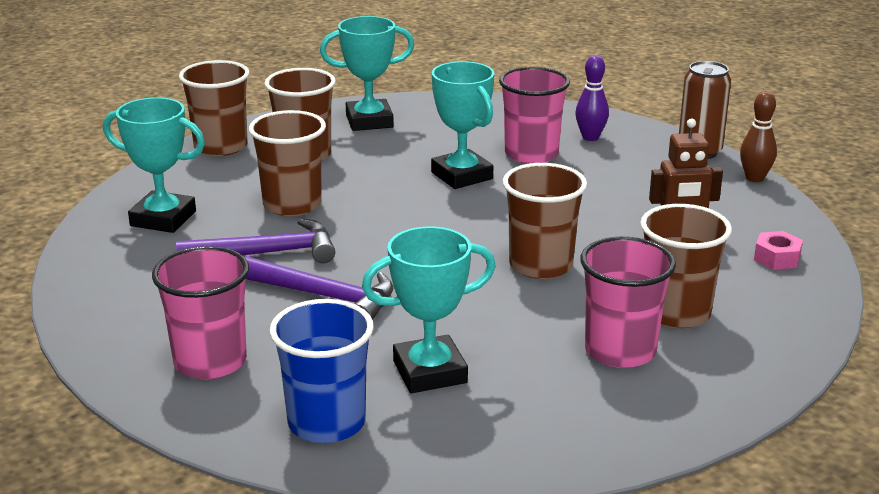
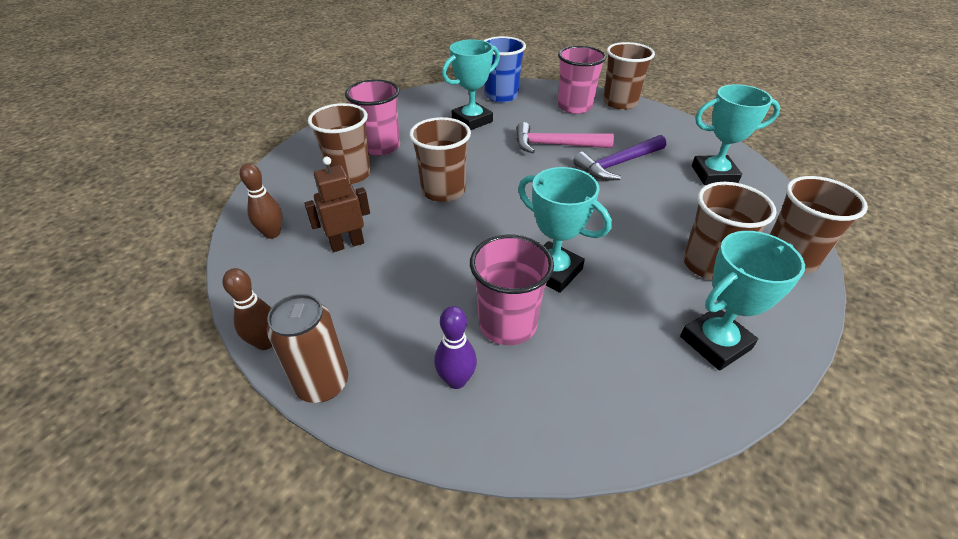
camera: 160 degrees right, 15 degrees up
(292, 205) = (650, 205): brown cup -> brown cup (620, 103)
(325, 296) = (556, 145): purple hammer -> pink hammer
(777, 258) = (272, 233): pink nut -> brown bowling pin

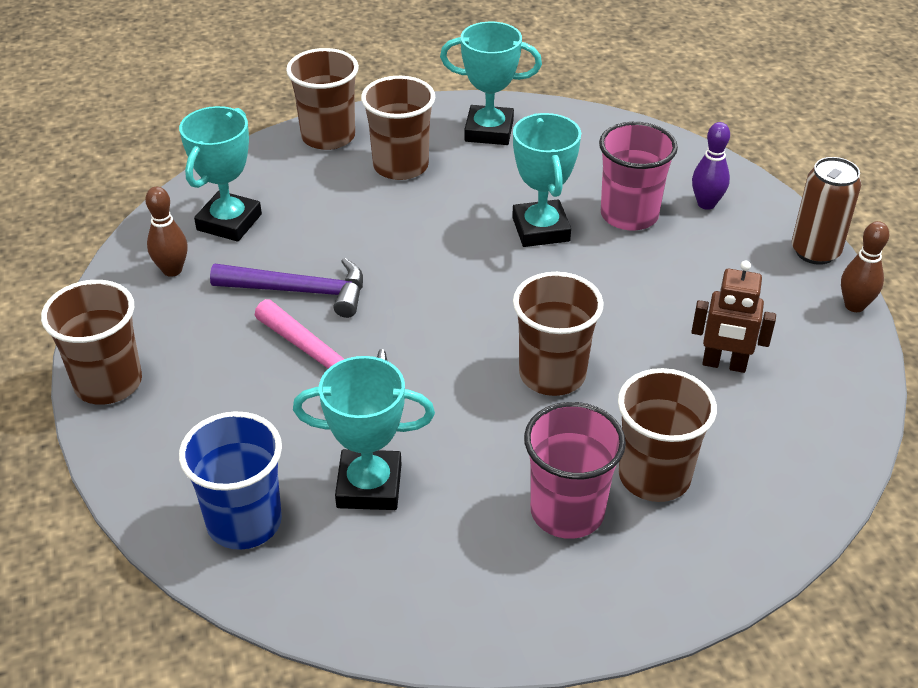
camera: 140 degrees left, 0 degrees up
(272, 233) = (809, 428): brown bowling pin -> brown bowling pin (172, 270)
(574, 107) = (182, 417): pink cup -> none
(714, 175) = (229, 222): turquoise trophy -> turquoise trophy turned 75 degrees clockwise

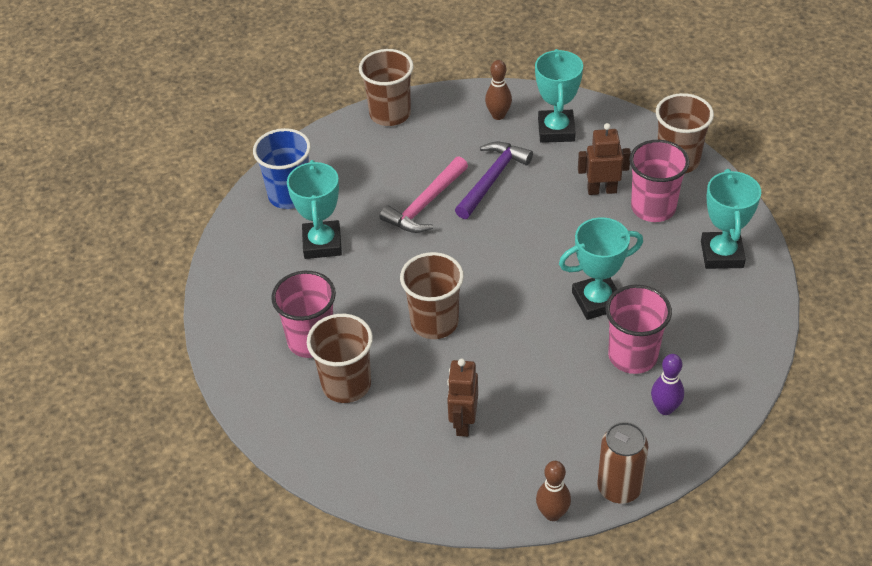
camera: 85 degrees right, 5 degrees up
(229, 222) = (556, 130): turquoise trophy -> turquoise trophy turned 75 degrees clockwise
(299, 291) = (492, 179): purple hammer -> purple hammer turned 150 degrees counterclockwise
(356, 200) = (602, 190): none -> brown robot
(400, 166) = (653, 208): brown cup -> pink cup

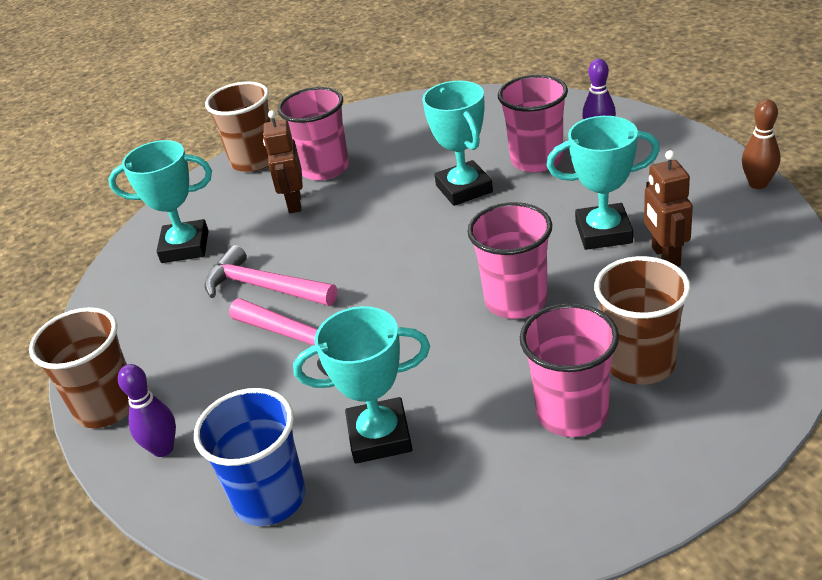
camera: 90 degrees left, 10 degrees down
(345, 144) = (163, 448): none -> purple bowling pin
(434, 322) = (516, 301): brown cup -> pink cup
(463, 423) = (665, 256): brown robot -> brown robot turned 75 degrees clockwise
(492, 179) = (264, 287): purple hammer -> pink hammer
(498, 115) = (143, 297): brown bowling pin -> none
(619, 488) = (706, 151): brown can -> none
(722, 254) = (393, 125): turquoise trophy -> turquoise trophy (603, 232)

